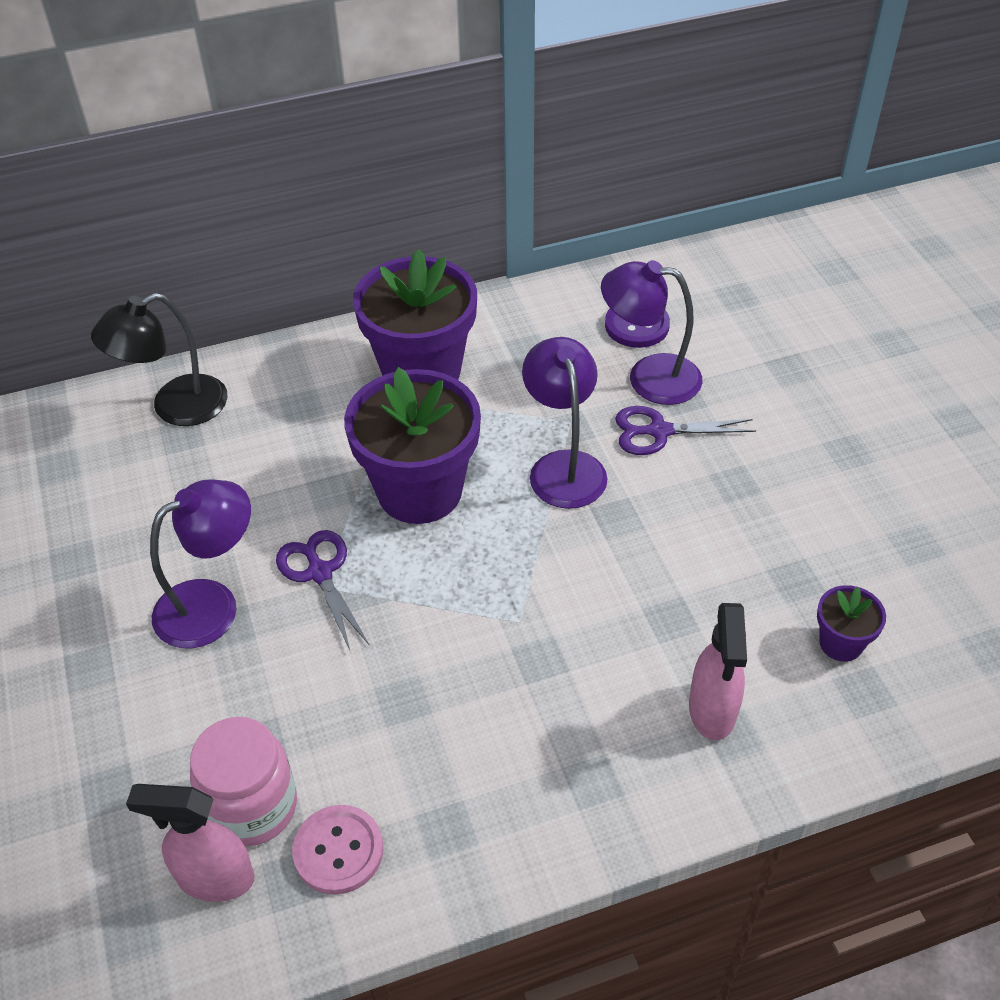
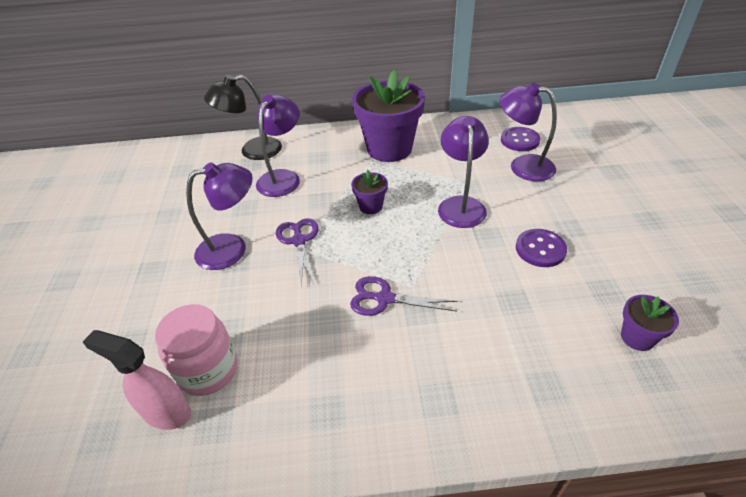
camera: 15 degrees right, 5 degrees down
(251, 456) = (283, 177): none -> purple lamp
(338, 851) = (251, 411): pink button -> none
(419, 491) = (370, 206): purple flower pot -> purple flower pot, size x0.46
(659, 431) = (524, 194): purple scissors -> purple scissors (384, 298)
(696, 527) = (540, 249): none -> purple button
(712, 711) = (534, 367): pink spray bottle -> none

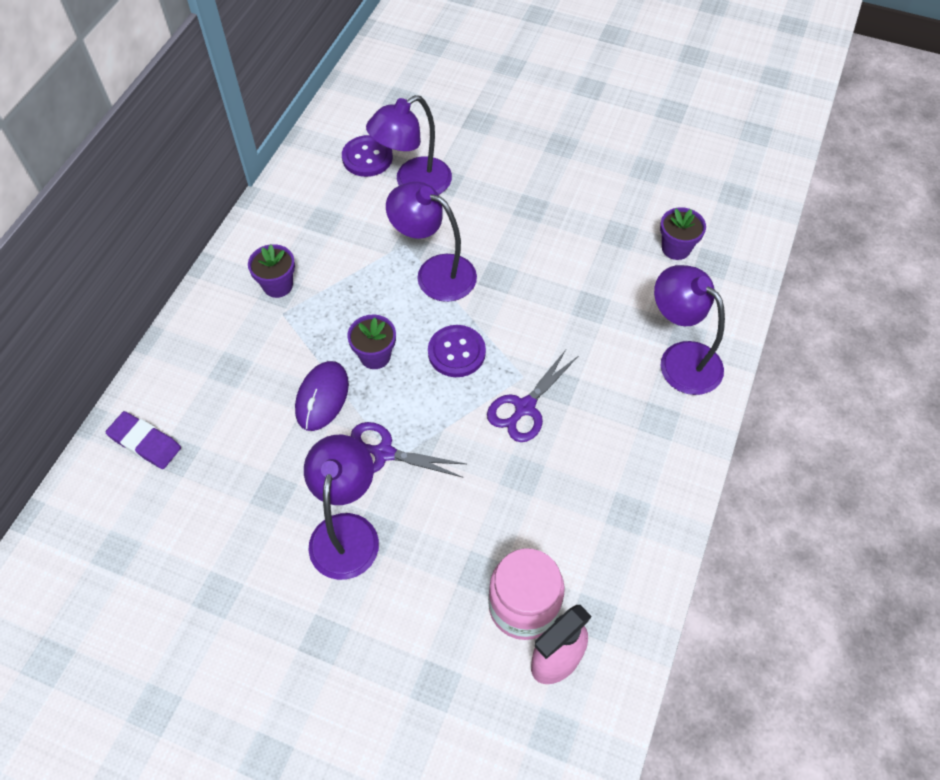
camera: 65 degrees left, 15 degrees up
(252, 151) = (145, 443): black lamp -> purple eraser
(283, 177) = (243, 427): purple lamp -> purple lamp (680, 359)
(323, 198) = (322, 397): none -> purple mouse
(389, 149) = (278, 285): purple flower pot -> purple flower pot, size x0.46
(540, 249) = (542, 247): purple button -> purple button (456, 352)

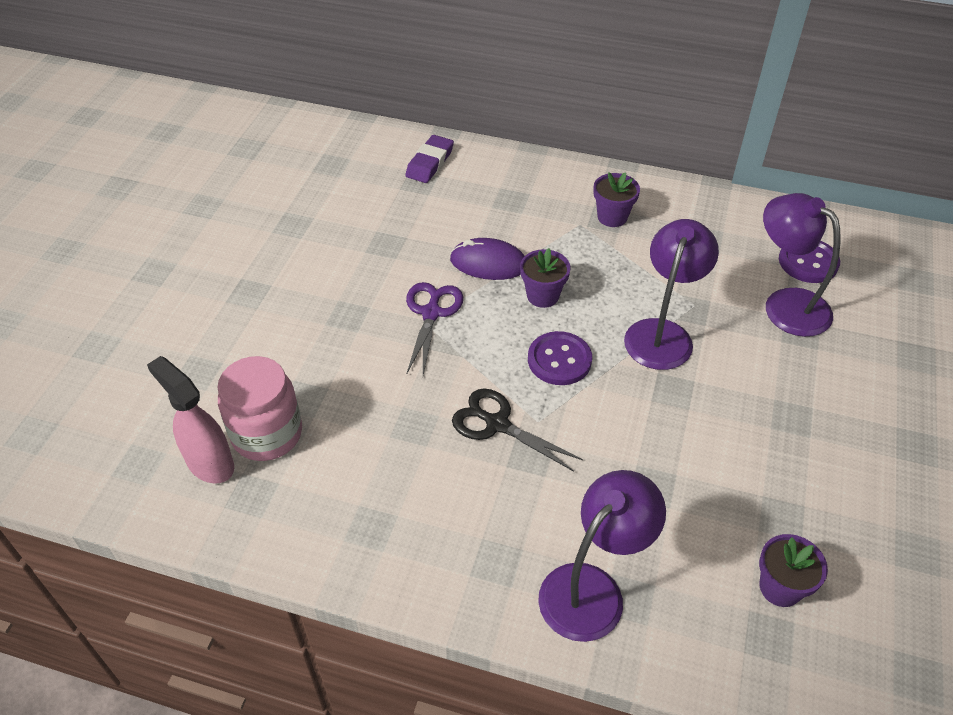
camera: 85 degrees right, 10 degrees down
(346, 531) = (349, 296): purple lamp -> none
(524, 407) = (497, 424): purple scissors -> black scissors

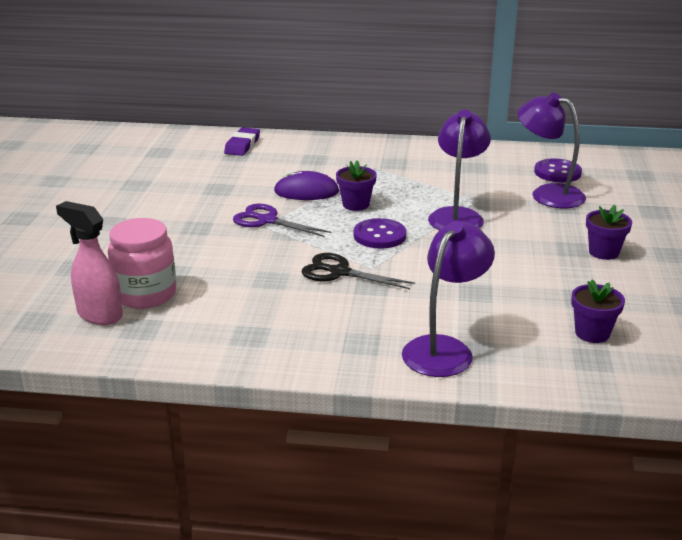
camera: 10 degrees left, 20 degrees down
(431, 313) = (267, 220): purple scissors -> purple scissors turned 60 degrees counterclockwise
(612, 217) = (398, 162): purple flower pot -> purple flower pot (603, 252)

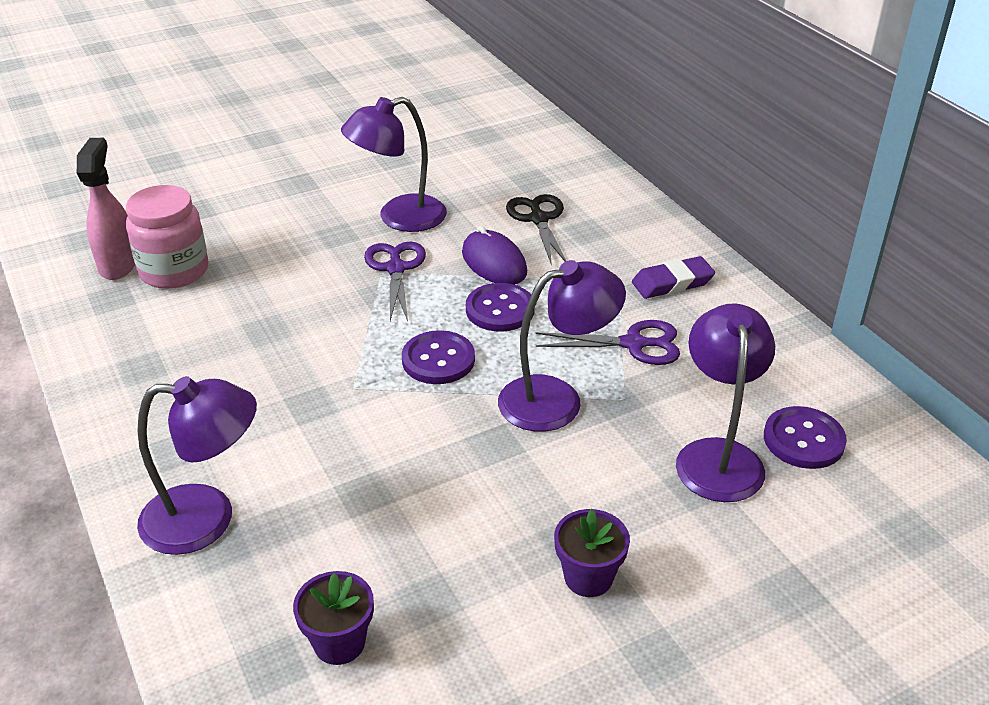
camera: 55 degrees right, 10 degrees up
(211, 203) = (399, 218): none -> purple lamp
(242, 145) = (561, 171): purple eraser -> purple eraser (672, 283)
(339, 272) = (322, 368): black scissors -> black scissors (539, 219)
(356, 204) = (500, 310): purple flower pot -> purple button
(436, 182) = (633, 344): none -> purple scissors

